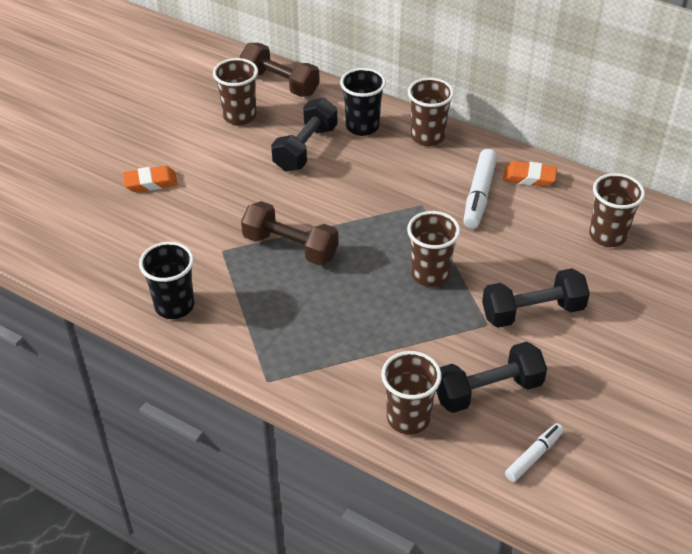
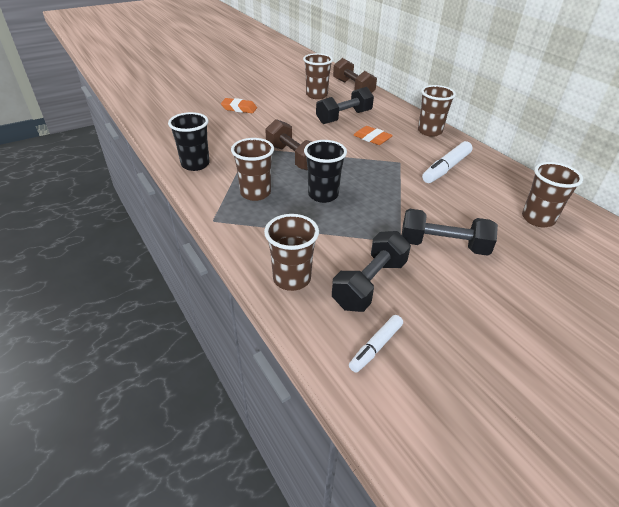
camera: 25 degrees right, 5 degrees down
(362, 126) = (389, 117): black cup -> black cup (323, 195)
(430, 274) = (377, 199): brown cup -> brown cup (255, 193)
(488, 390) = (369, 284): black dumbbell -> black dumbbell turned 60 degrees counterclockwise
(529, 177) = (491, 169): orange eraser -> orange eraser (372, 138)
(533, 456) = (376, 347): white marker -> white marker turned 150 degrees clockwise

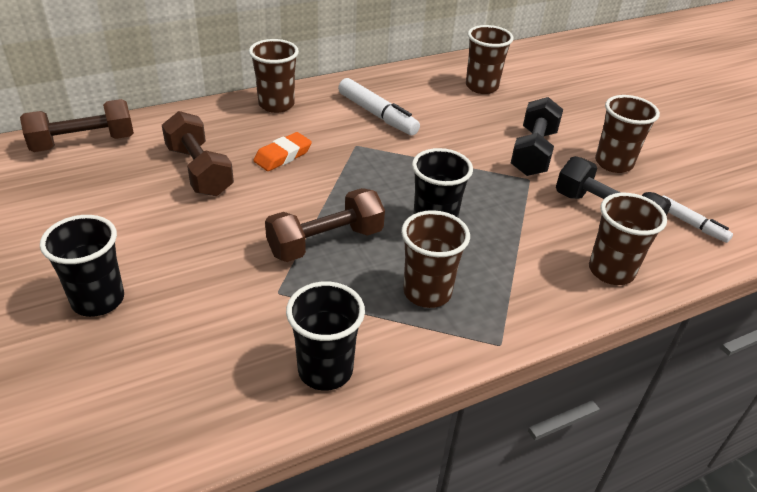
camera: 85 degrees left, 0 degrees up
(239, 108) = (98, 300): orange eraser -> black cup
(316, 95) = (90, 188): brown cup -> brown cup (613, 163)
(344, 117) = (199, 171): black dumbbell -> brown dumbbell

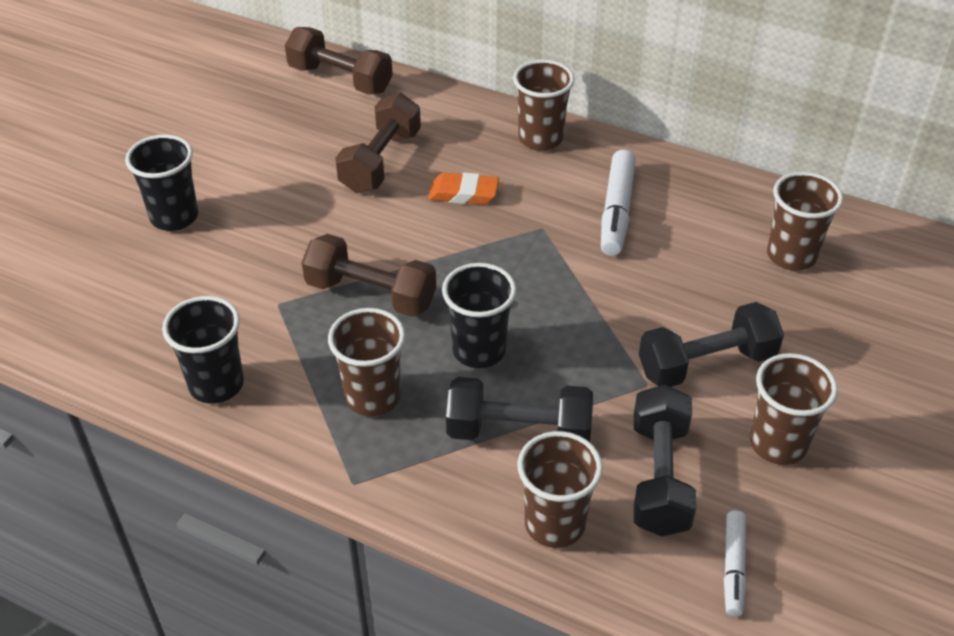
camera: 55 degrees right, 5 degrees up
(521, 245) = (518, 431): none -> black dumbbell

